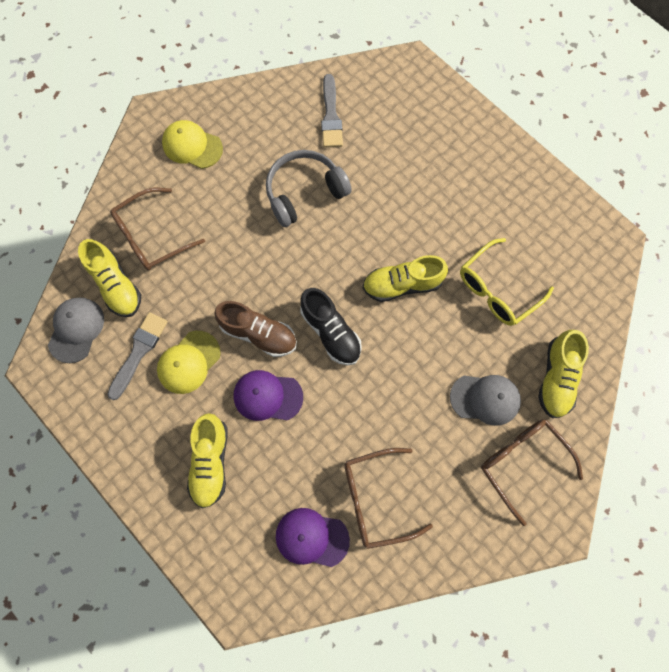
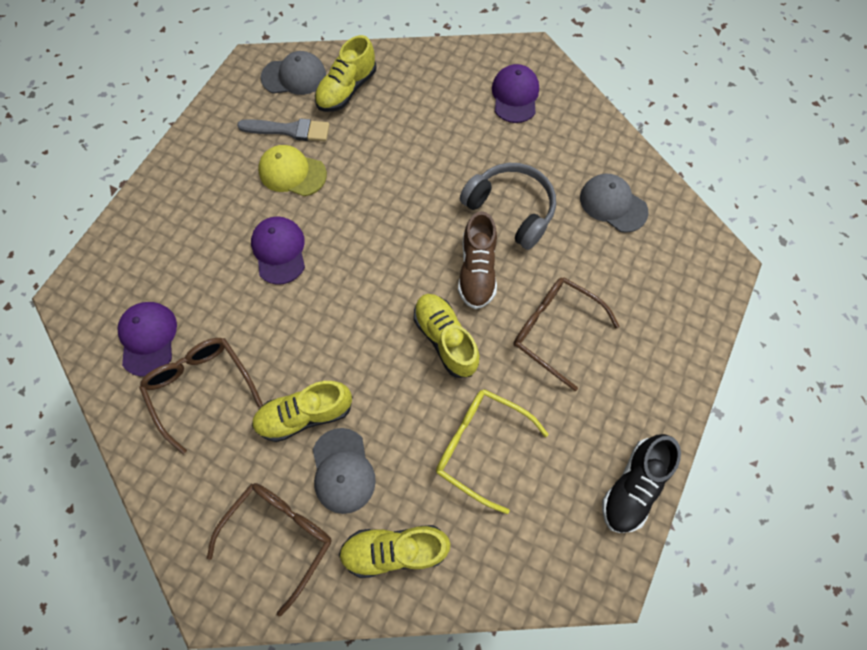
camera: 70 degrees right, 5 degrees down
(152, 236) = (406, 98): brown glasses -> brown glasses (554, 330)
(192, 146) = (515, 96): yellow cap -> purple cap
(211, 462) = (201, 225): yellow shoe -> yellow shoe (305, 414)
(259, 333) = (341, 221): brown shoe -> brown shoe (477, 270)
(331, 116) = (613, 204): grey brush -> grey cap
(331, 332) = (365, 286): black shoe -> black shoe (633, 486)

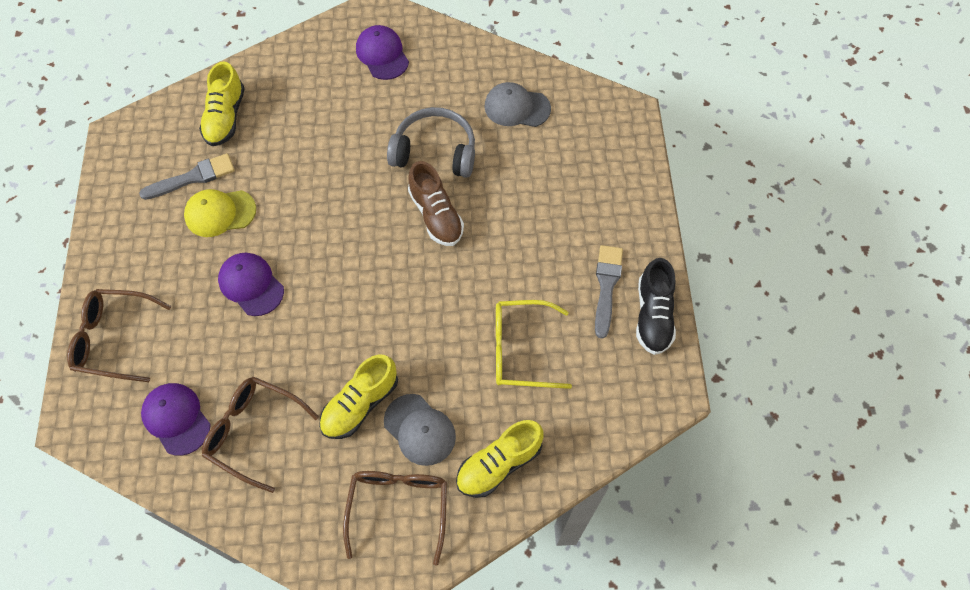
camera: 30 degrees left, 5 degrees down
(294, 76) = (166, 128): grey cap -> none
(445, 339) = (442, 283): yellow shoe -> none
(554, 330) = (527, 230): brown glasses -> brown glasses (114, 339)
(601, 428) = (606, 286): none -> grey brush

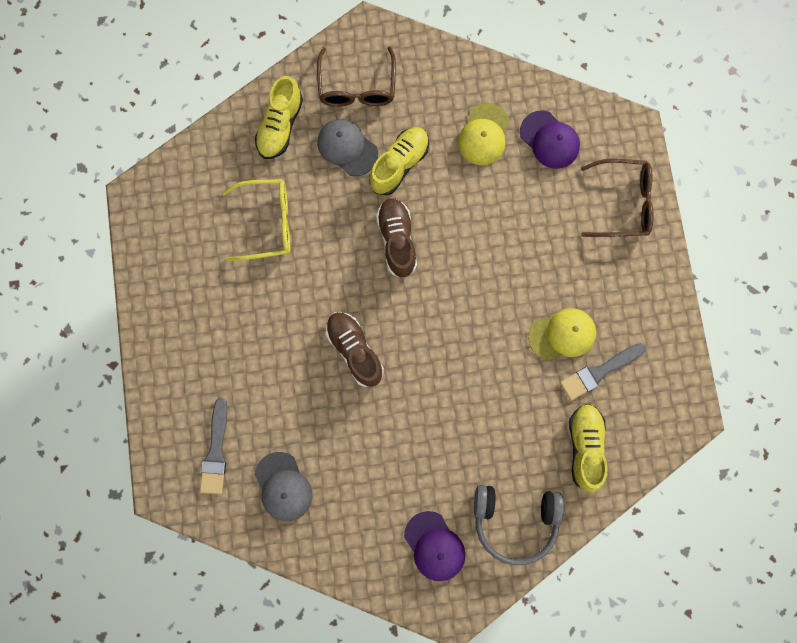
camera: 175 degrees right, 15 degrees up
(251, 285) = (515, 264): purple cap -> none
(253, 432) = (484, 135): brown glasses -> yellow cap
(376, 319) = (397, 240): none -> brown shoe
(435, 152) = (363, 423): grey headphones -> grey headphones (515, 520)
(499, 464) = (280, 126): yellow shoe -> yellow shoe turned 150 degrees clockwise
(516, 107) = (283, 487): grey cap -> grey cap turned 60 degrees clockwise
(606, 286) = (191, 290): grey brush -> grey brush (216, 451)
(653, 315) = (149, 265): black shoe -> none

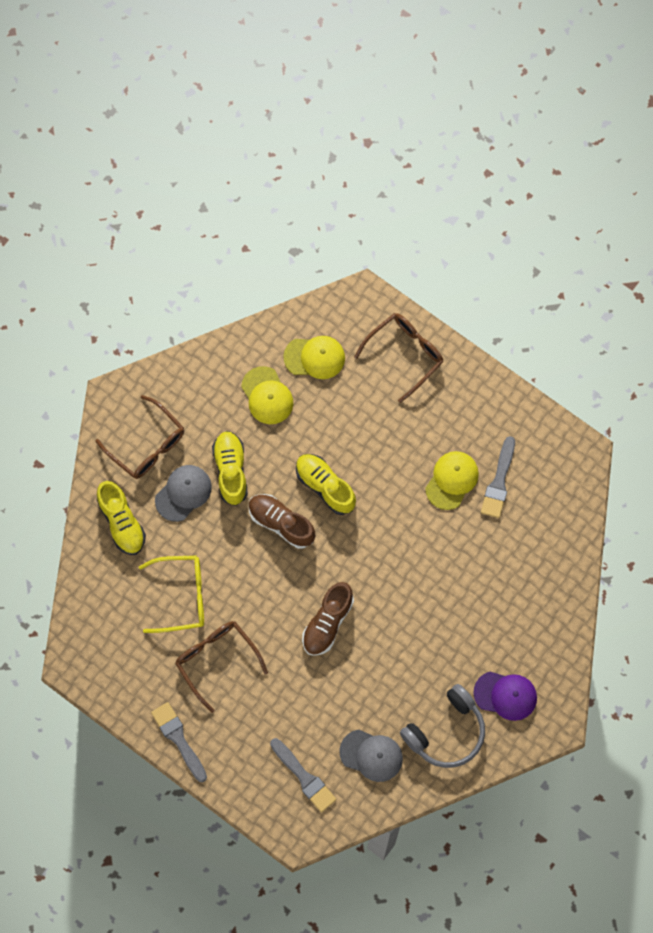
camera: 45 degrees left, 5 degrees down
(155, 328) = (178, 739): none -> grey brush
(243, 296) = (216, 660): none -> brown glasses
(267, 223) = (182, 596): yellow glasses -> yellow glasses turned 45 degrees clockwise
(347, 148) = (183, 493): grey cap -> grey cap turned 135 degrees clockwise
(354, 350) = (327, 622): brown shoe -> brown shoe turned 75 degrees counterclockwise
(515, 520) = (539, 628): grey headphones -> grey headphones (446, 731)
(549, 140) = (314, 357): purple cap -> yellow cap
(585, 447) = (537, 539): yellow shoe -> yellow shoe (325, 486)

